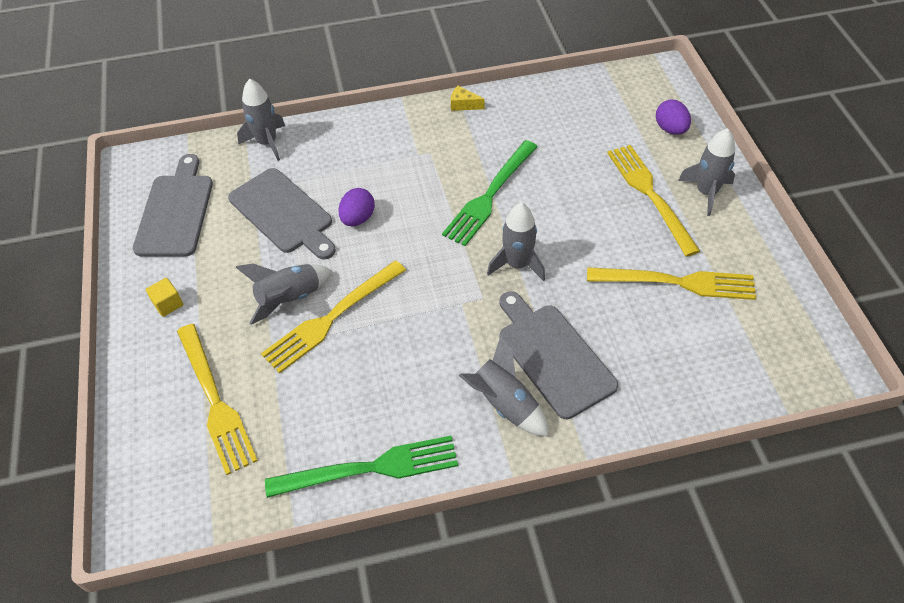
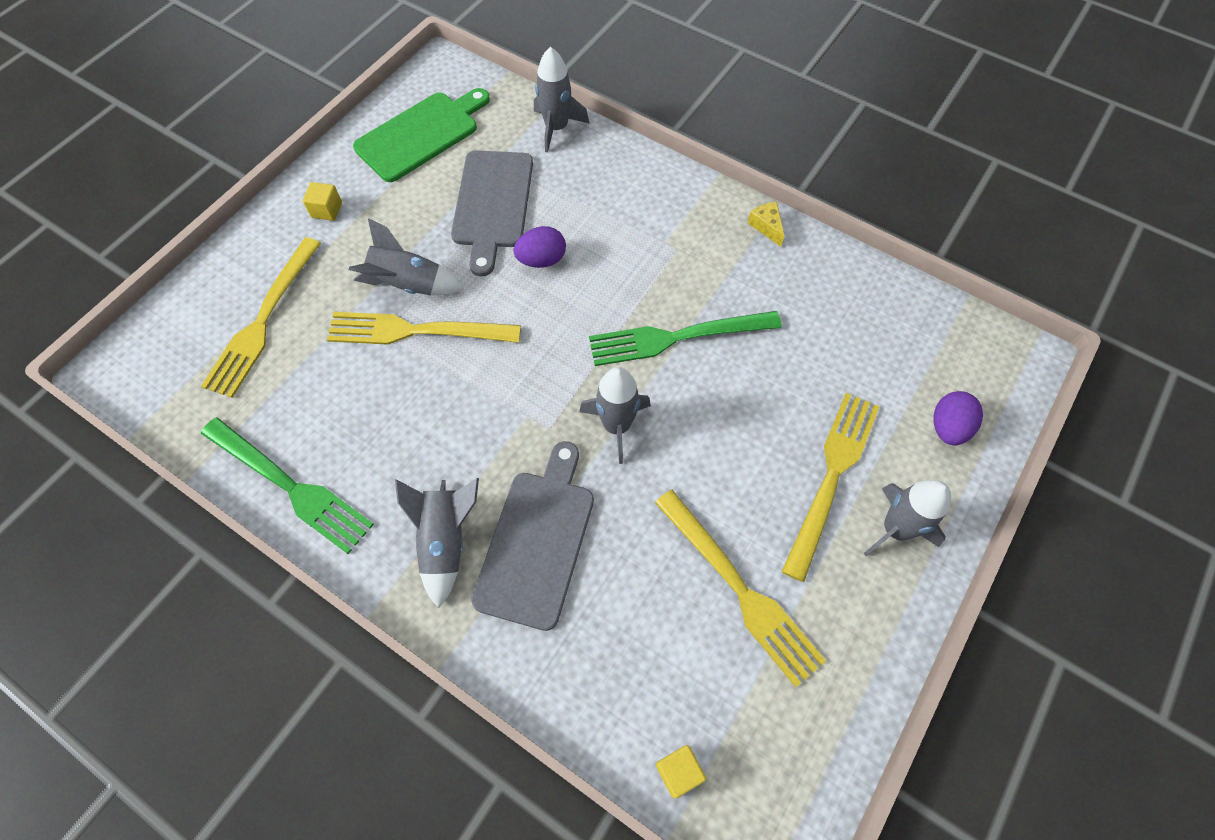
camera: 45 degrees right, 10 degrees up
(175, 211) = (421, 134): grey cutting board -> green cutting board
(757, 386) = (678, 771): none -> yellow cube

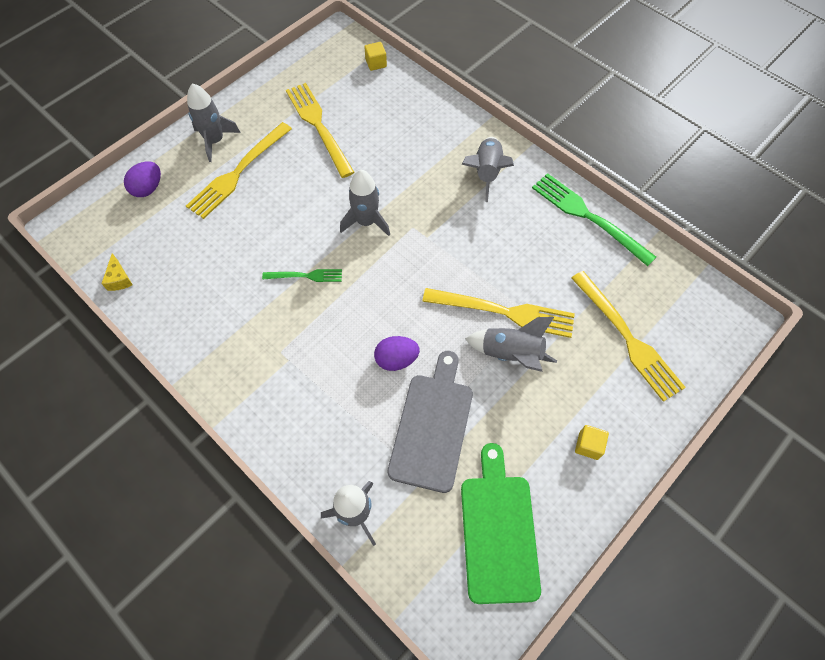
camera: 170 degrees left, 0 degrees up
(263, 322) = (628, 339): yellow fork -> yellow fork turned 120 degrees clockwise
(421, 134) = (498, 531): green cutting board -> green cutting board turned 120 degrees clockwise
(537, 541) = (430, 165): grey cutting board -> none
(675, 338) = (306, 276): green fork -> green fork, size x0.54
(766, 226) = (196, 361): yellow cheese -> yellow cheese (119, 279)

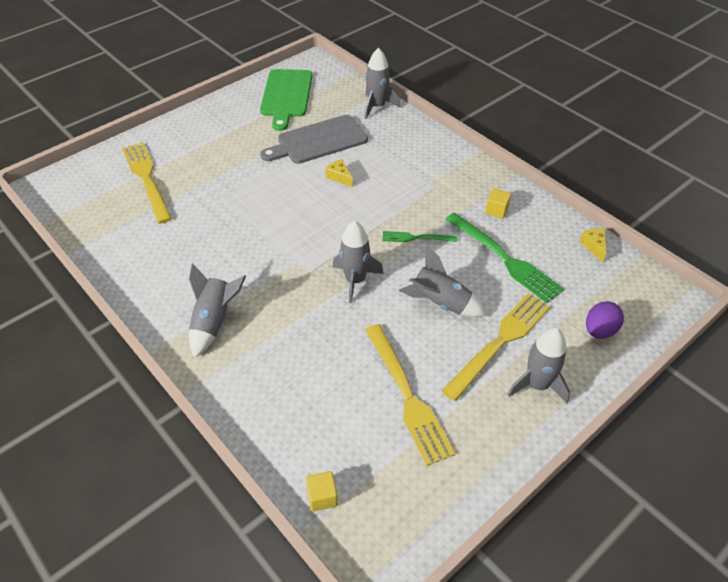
camera: 175 degrees left, 15 degrees down
(396, 359) = (339, 177): purple egg -> yellow cheese
(432, 426) = (318, 141): grey cutting board -> grey cutting board turned 45 degrees clockwise
(505, 312) = (240, 201): yellow fork -> none
(510, 354) = (246, 175): grey rocket -> grey rocket (440, 303)
(587, 216) = (127, 270): green fork -> green fork (505, 259)
(588, 445) = (210, 126): yellow cube -> yellow cube (496, 210)

